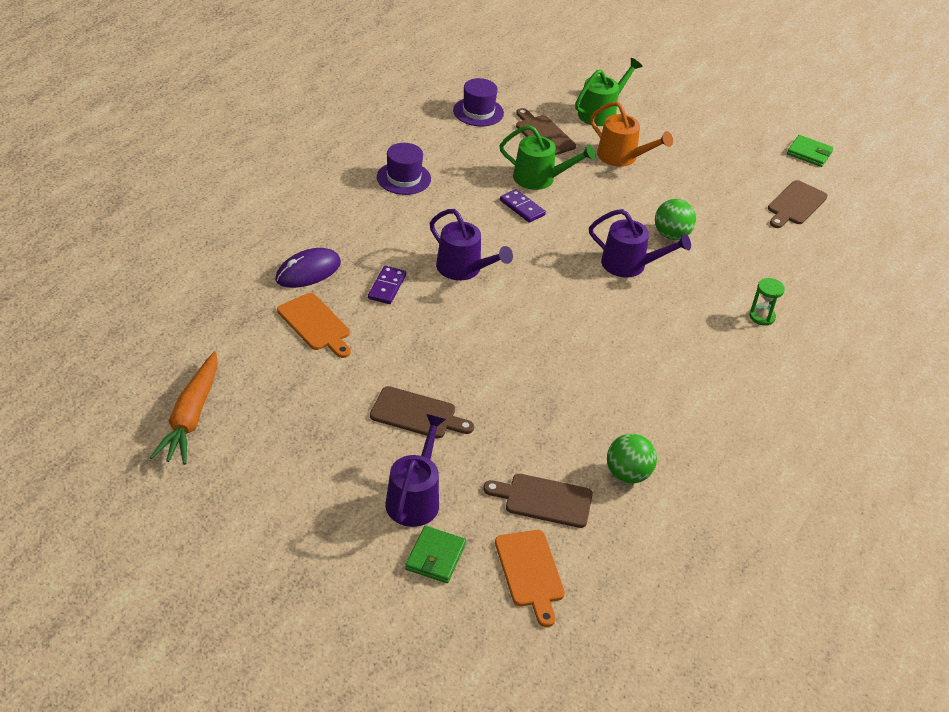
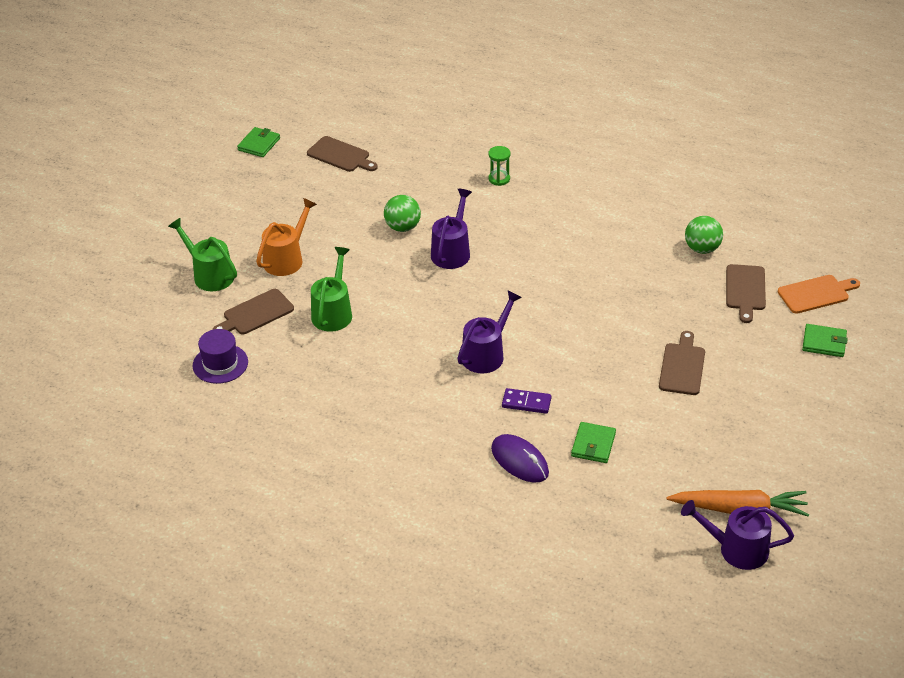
camera: 90 degrees left, 0 degrees up
(315, 324) = (593, 445): orange cutting board -> green wallet
(403, 178) = (352, 409): purple hat -> none
(415, 498) = (773, 359): purple watering can -> purple watering can (736, 549)
(522, 208) = (383, 322): purple domino -> none

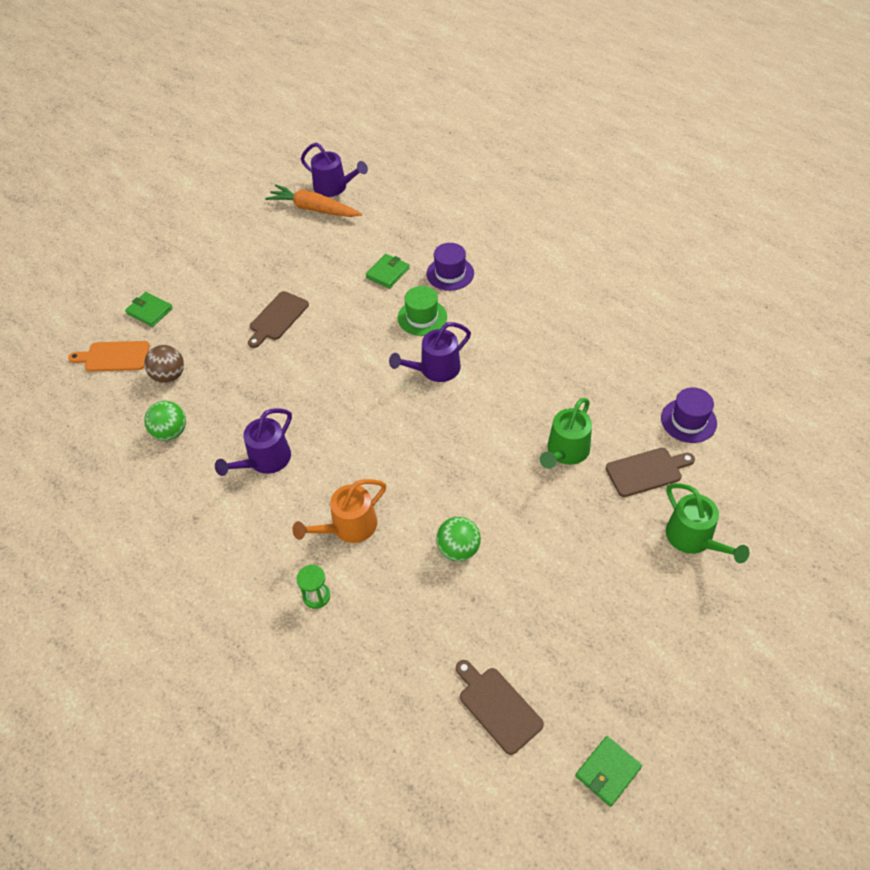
camera: 160 degrees left, 10 degrees up
(286, 259) = (602, 538): orange watering can -> orange watering can (348, 527)
(452, 251) = (417, 498): purple watering can -> purple watering can (265, 461)
(519, 461) = (450, 273): purple mouse -> purple hat
(526, 403) = (422, 317): purple domino -> green hat
(745, 290) = (169, 376): brown cutting board -> brown ball

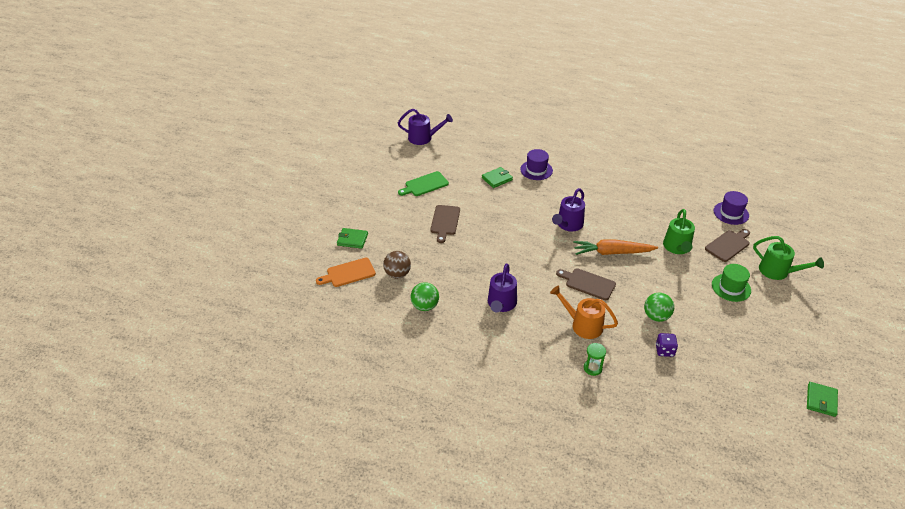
camera: 25 degrees left, 10 degrees down
(289, 257) = (425, 185): none -> green cutting board
(314, 209) = (420, 153): orange carrot -> orange carrot (612, 252)
(348, 527) = (582, 325): orange watering can -> orange watering can turned 90 degrees clockwise
(388, 273) = (497, 179): green wallet -> green wallet turned 45 degrees clockwise
(422, 317) = (538, 198): green hat -> green hat (731, 287)
(432, 606) = (664, 350): none -> purple dice
(497, 707) = (740, 390): brown cutting board -> brown cutting board (588, 283)

